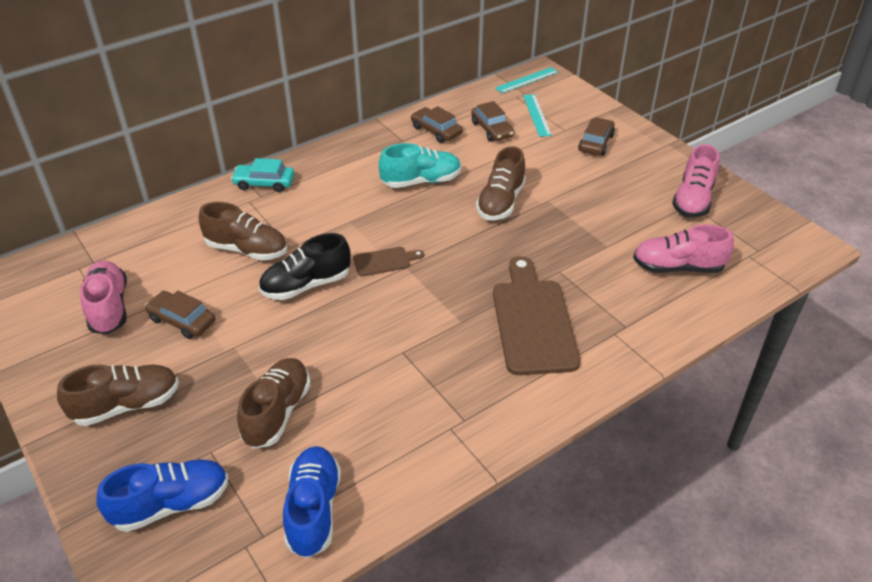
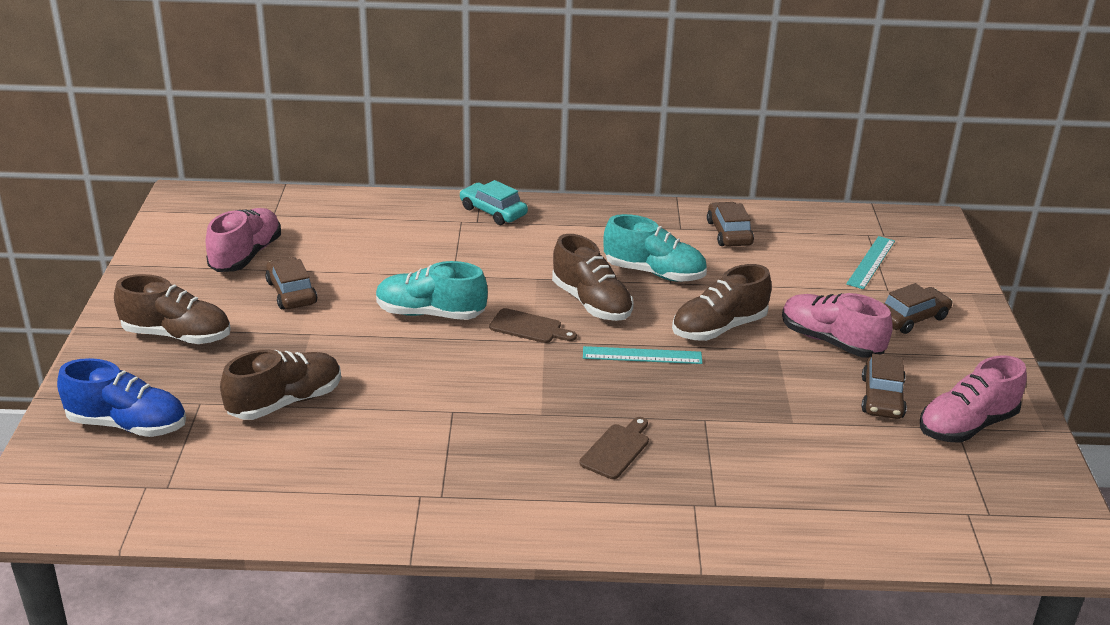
camera: 35 degrees right, 10 degrees down
(247, 250) = (411, 261): brown shoe -> brown shoe (591, 303)
(306, 285) = (430, 313): black shoe -> turquoise shoe
(313, 510) = (227, 491): blue shoe -> none
(492, 129) = (796, 256): brown car -> brown car (882, 397)
(527, 80) = (903, 223): turquoise ruler -> turquoise ruler (642, 355)
(532, 321) = (616, 449): brown cutting board -> brown cutting board, size x0.47
(678, 267) = (855, 481): pink shoe -> pink shoe (830, 341)

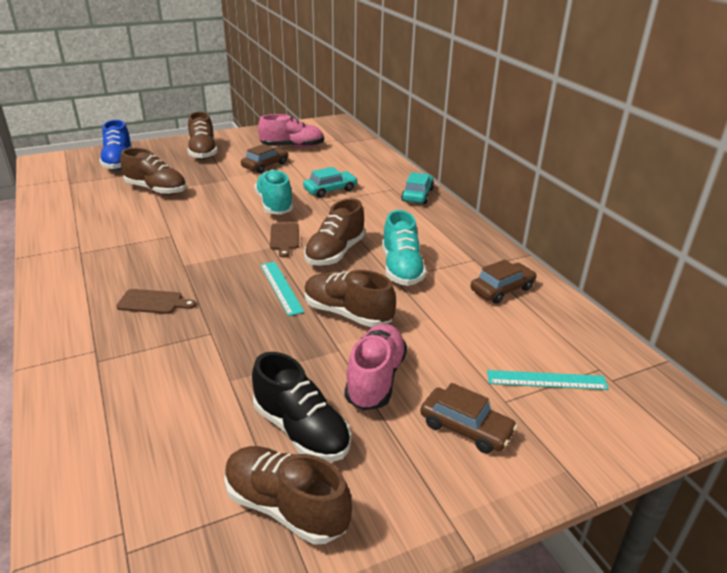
camera: 65 degrees right, 0 degrees up
(424, 263) = (330, 190): none -> turquoise car
(882, 397) = (301, 430): brown car -> black shoe
(967, 425) = (286, 507): pink shoe -> brown shoe

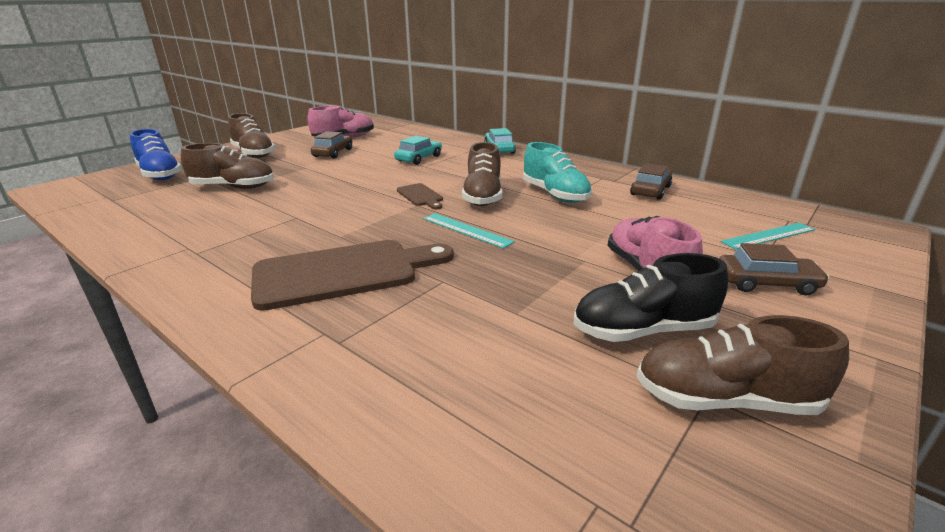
camera: 25 degrees left, 5 degrees down
(153, 302) = (344, 272): brown cutting board -> brown cutting board, size x2.13
(275, 205) = (379, 176): turquoise shoe -> none
(301, 430) = (643, 330): black shoe -> black shoe turned 150 degrees clockwise
(347, 314) = (554, 234): brown shoe -> none

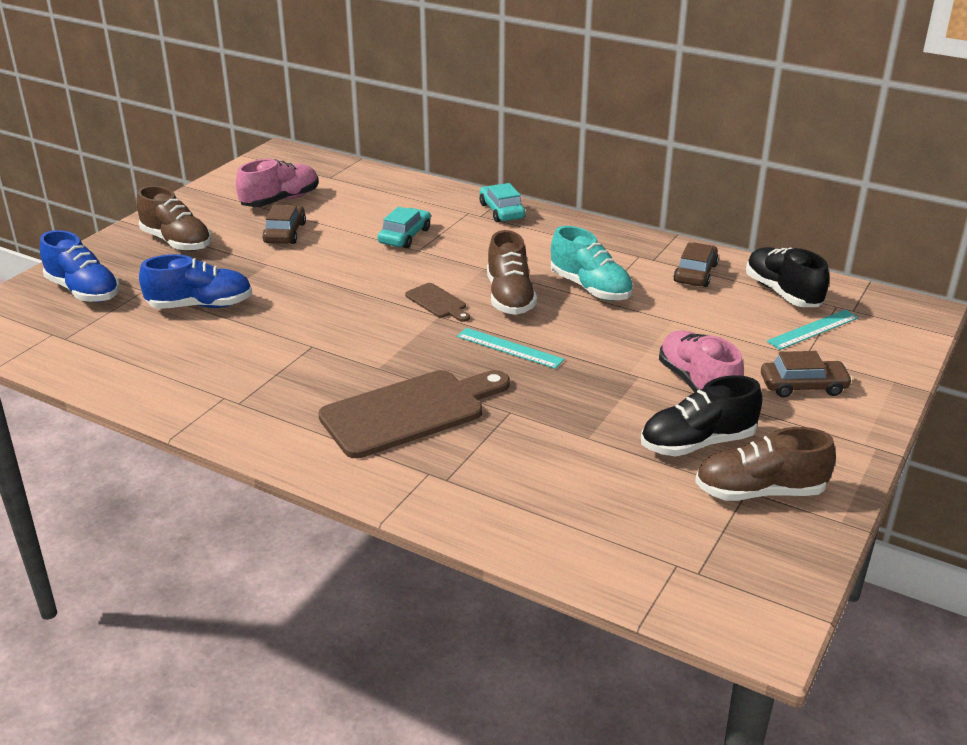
camera: 10 degrees left, 5 degrees up
(233, 187) = (200, 306): brown shoe -> blue shoe
(733, 208) = (782, 293): none -> black shoe

